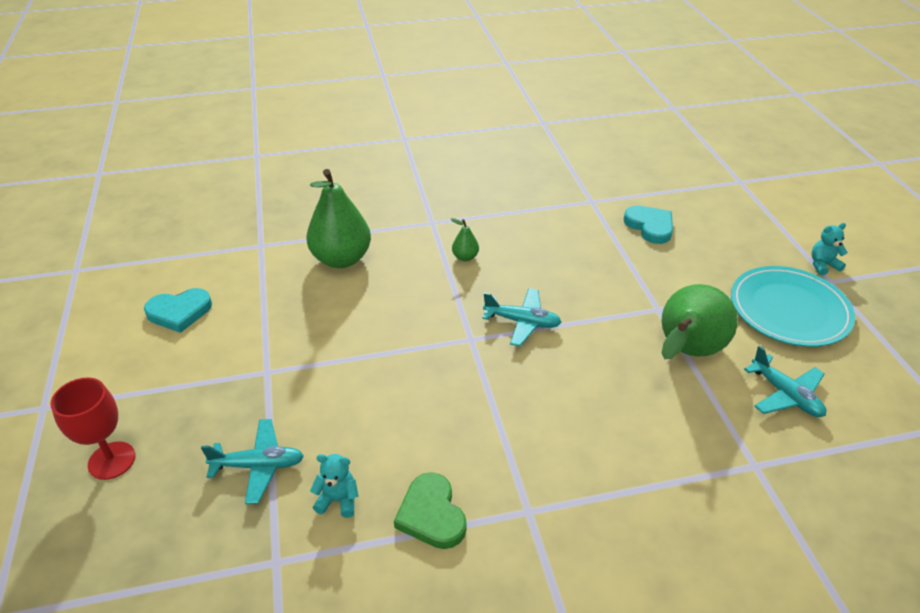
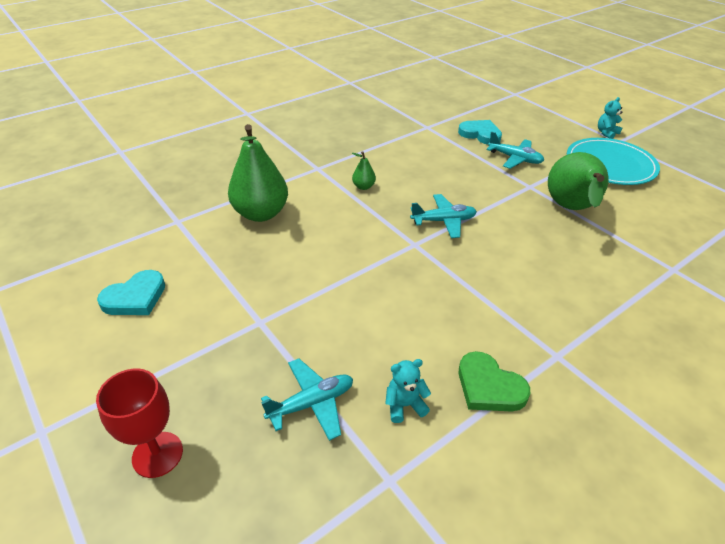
camera: 25 degrees left, 0 degrees up
(785, 395) = (652, 218): turquoise plane -> turquoise plane (515, 158)

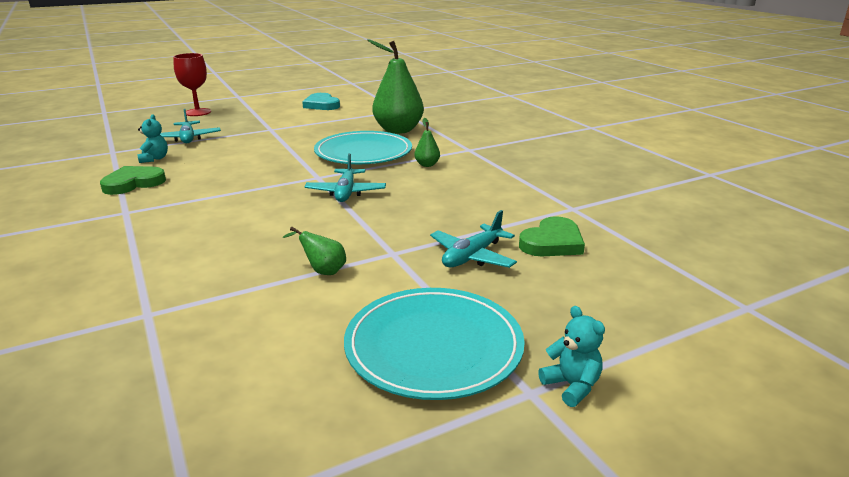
camera: 100 degrees right, 15 degrees down
(339, 227) = (363, 152): none -> turquoise plate
(480, 134) = (552, 242): turquoise heart -> green heart
(571, 209) = (322, 271): green pear -> green pear, size x0.44

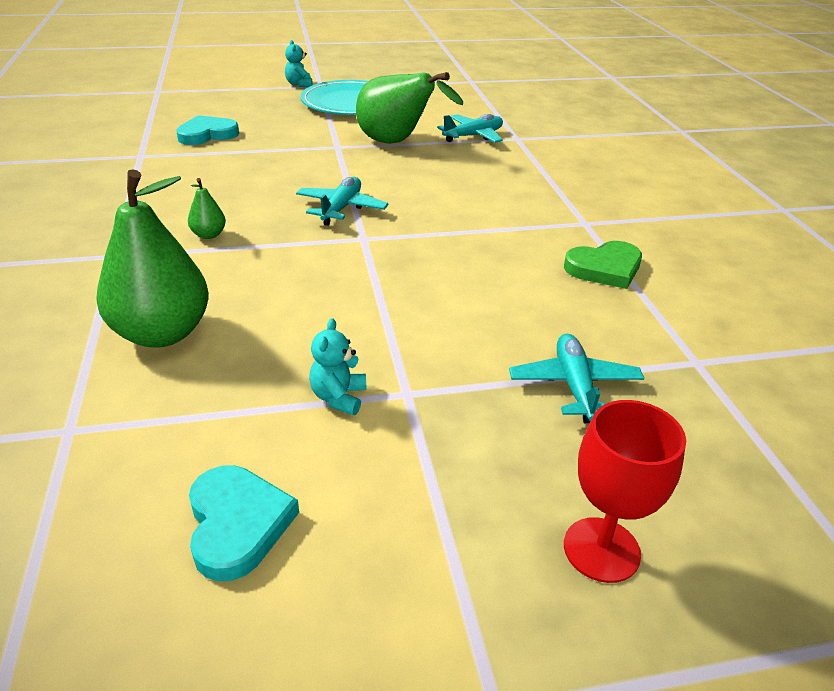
camera: 165 degrees left, 10 degrees up
(154, 159) = (605, 323): turquoise teddy bear -> turquoise teddy bear (338, 397)
(322, 271) = (397, 143): green pear -> green pear, size x2.30
(363, 152) = (273, 277): turquoise plate -> none
(472, 256) = (280, 135): turquoise plane -> turquoise plane (473, 136)
(552, 242) = (207, 134): green heart -> turquoise heart

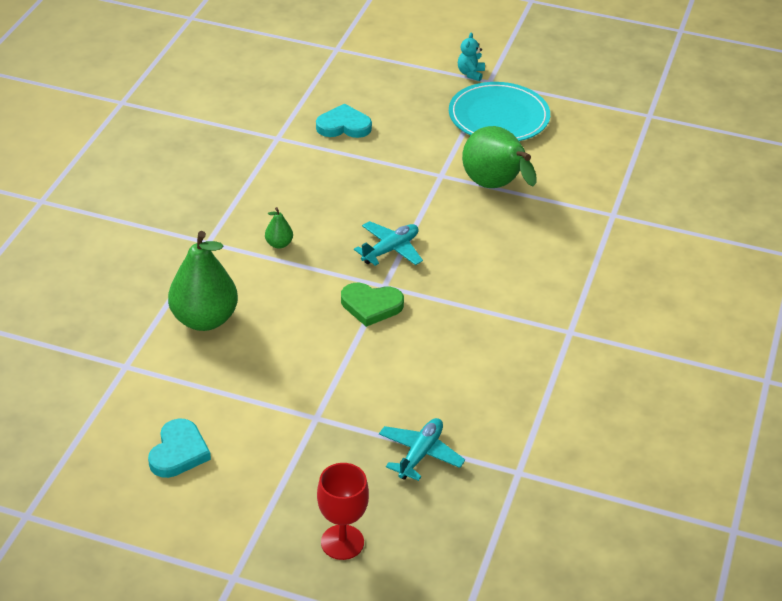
camera: 30 degrees right, 5 degrees up
(338, 397) = (275, 404): turquoise teddy bear -> none
(473, 136) = (574, 199): turquoise plane -> none
(604, 268) = (538, 379): green heart -> green heart (371, 306)

